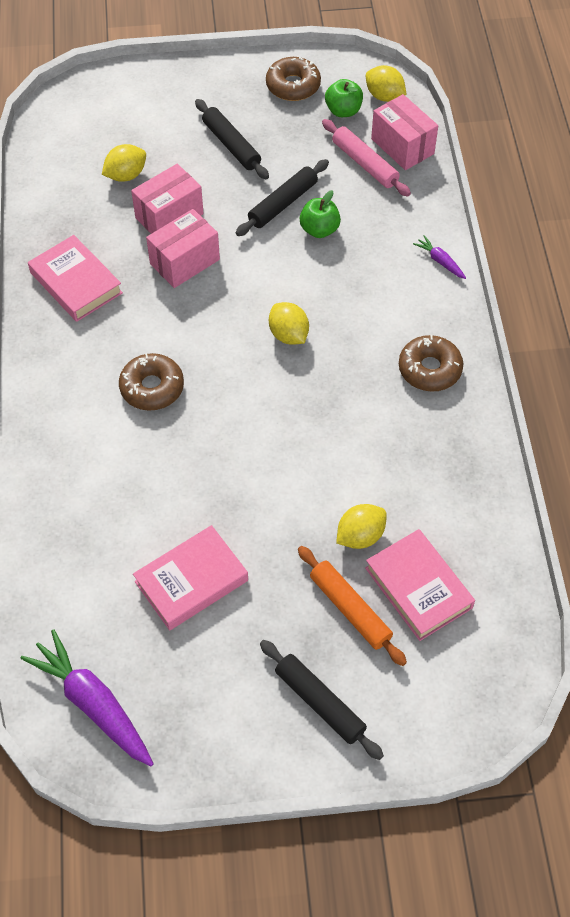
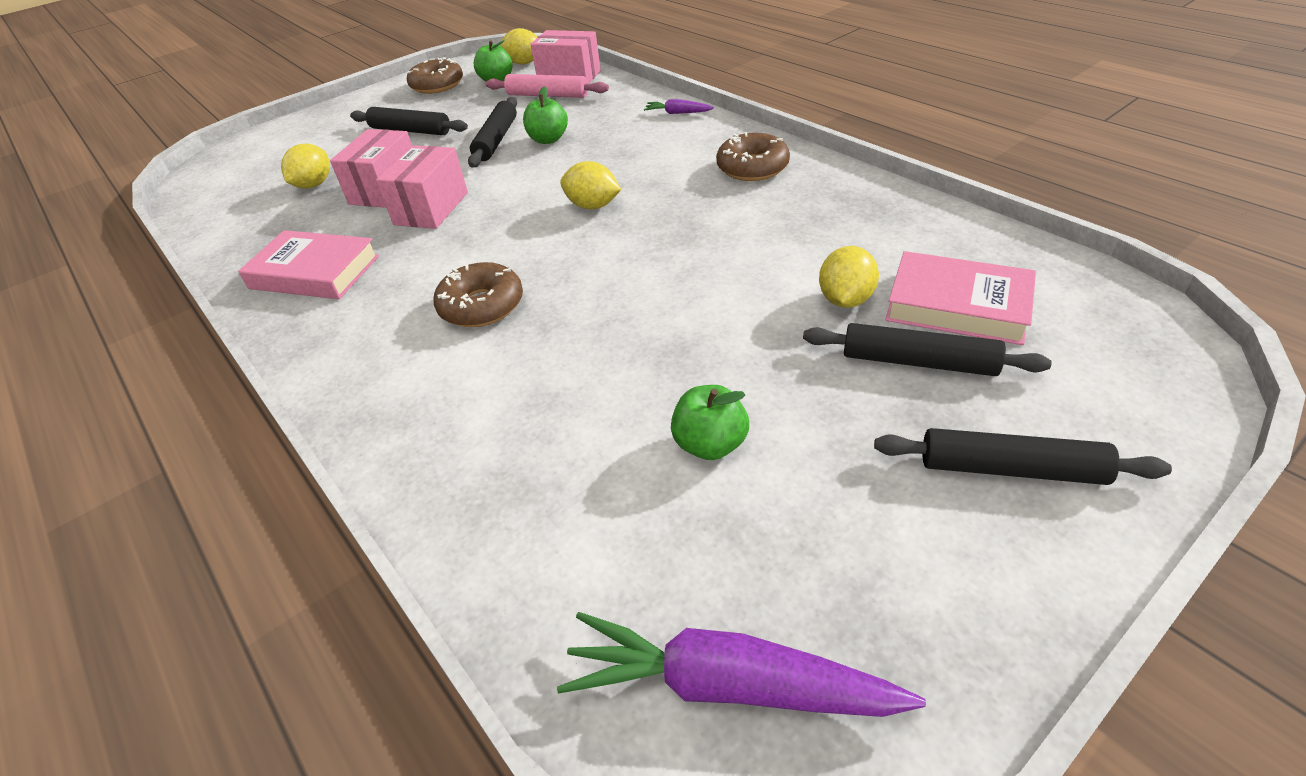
camera: 30 degrees left, 15 degrees down
(191, 581) = (710, 444): pink book -> green apple
(350, 609) = (918, 361): orange rolling pin -> black rolling pin

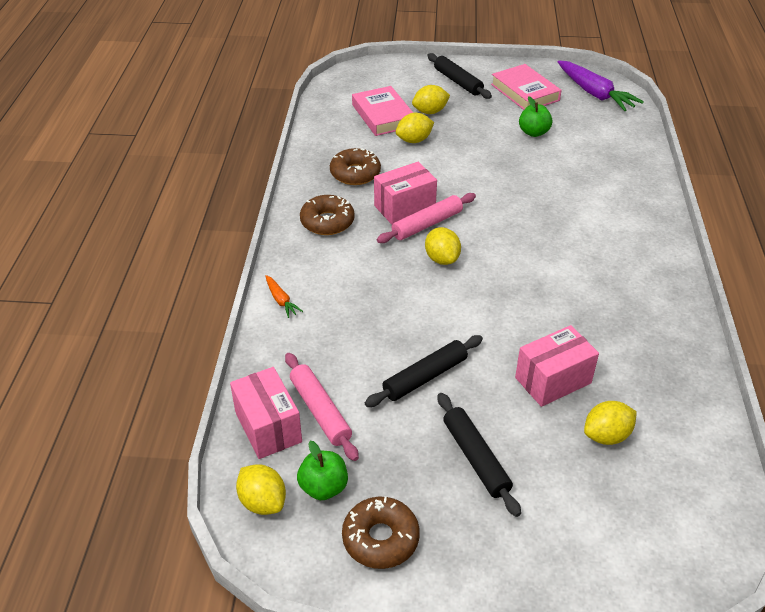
camera: 140 degrees left, 0 degrees up
(314, 272) = (647, 325): pink book -> pink book (525, 92)
(431, 208) = (536, 331): pink box -> pink box (404, 207)
(481, 306) = (565, 236): brown donut -> brown donut (355, 173)
(548, 139) = (391, 345): green apple -> none
(655, 222) = (427, 224): none -> pink rolling pin
(677, 113) = (281, 300): purple carrot -> orange carrot
(918, 361) = (430, 112): black rolling pin -> yellow lemon

